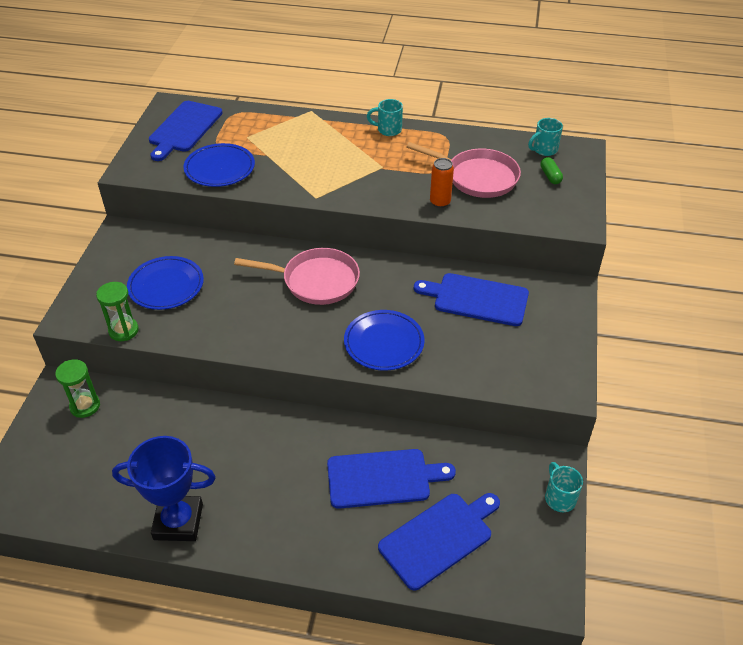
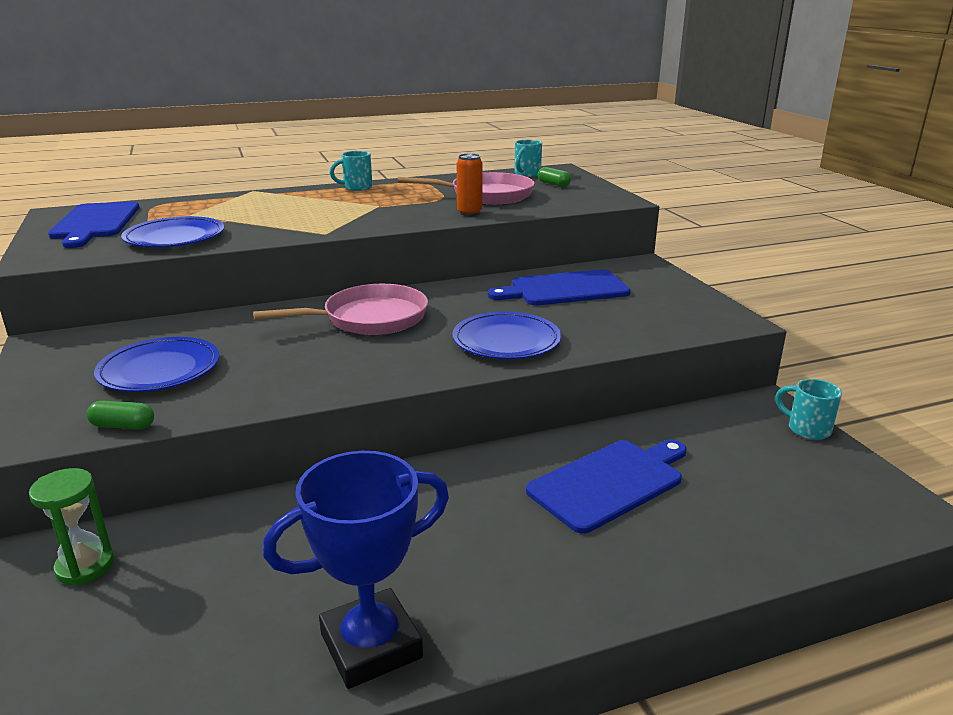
camera: 30 degrees left, 20 degrees down
(123, 330) = (123, 426): green hourglass -> green capsule
(439, 537) = (738, 511): blue cutting board -> none

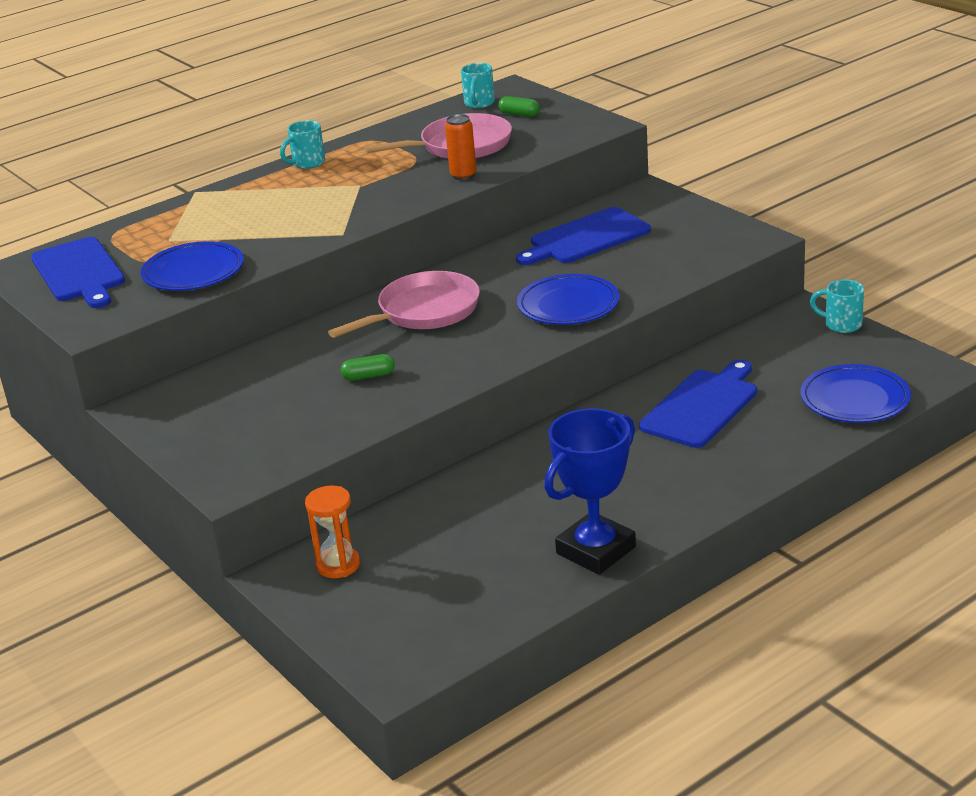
camera: 15 degrees left, 5 degrees up
(85, 566) = (338, 565): green hourglass -> orange hourglass
(123, 426) = (308, 453): green capsule -> green capsule (368, 376)
(159, 370) = (281, 404): blue plate -> blue plate (854, 399)

